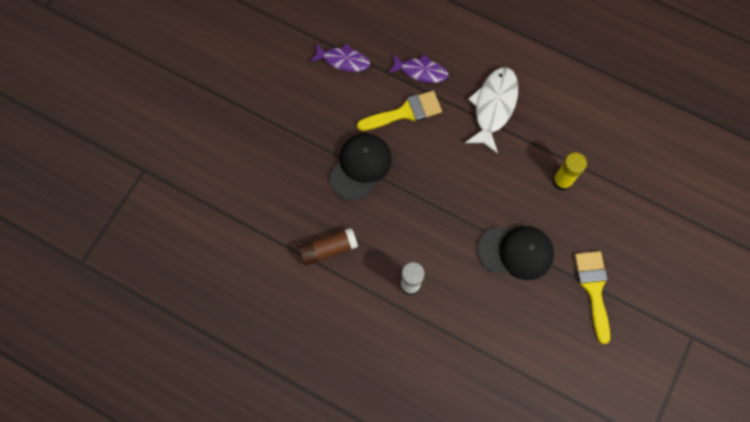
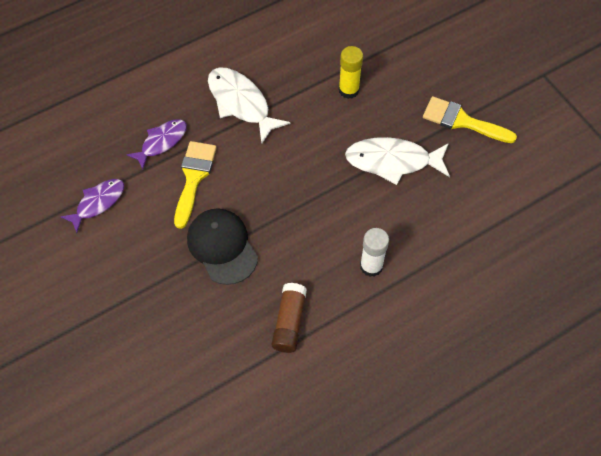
camera: 60 degrees left, 10 degrees down
(516, 252) = (392, 161): black cap -> white fish

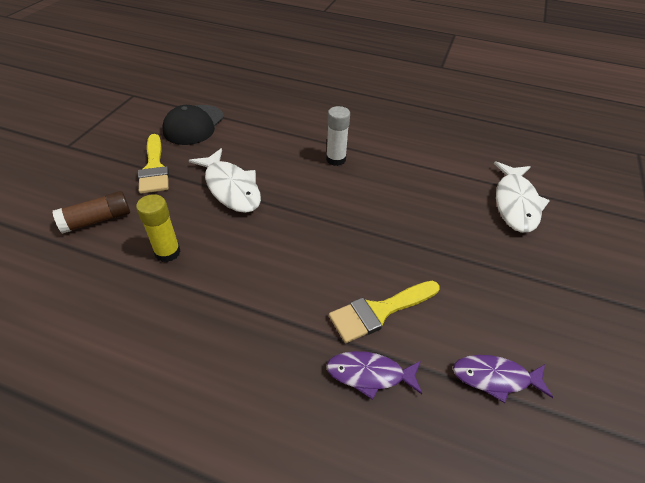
camera: 130 degrees left, 15 degrees down
(222, 247) = (416, 245): black cap -> black cap (194, 125)
(241, 103) = (253, 332): white fish -> white fish (515, 203)
(289, 322) = (422, 177): brown glue stick -> brown glue stick (97, 220)

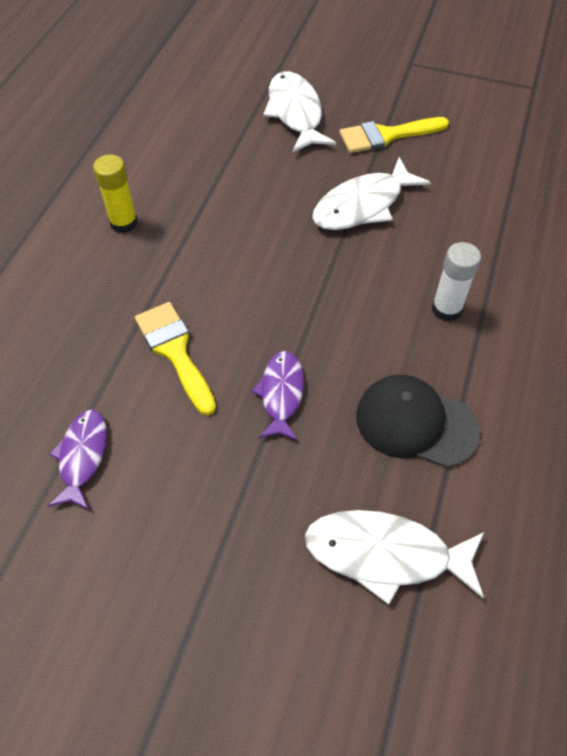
camera: 90 degrees right, 10 degrees up
(97, 220) = (295, 113): brown glue stick -> white fish
(167, 252) = (254, 171): yellow glue stick -> yellow glue stick (124, 223)
(194, 125) = (484, 153): black cap -> black cap (415, 423)
(369, 374) = (100, 340): purple fish -> purple fish (281, 394)

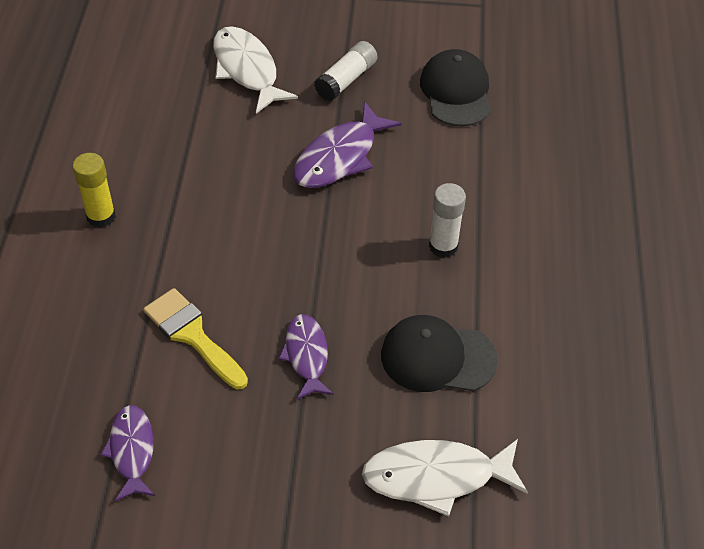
camera: 15 degrees left, 5 degrees down
(363, 205) = (340, 157): white fish -> purple fish
(386, 135) = (346, 80): yellow brush -> white glue stick
(492, 162) = (456, 92): none -> black cap

